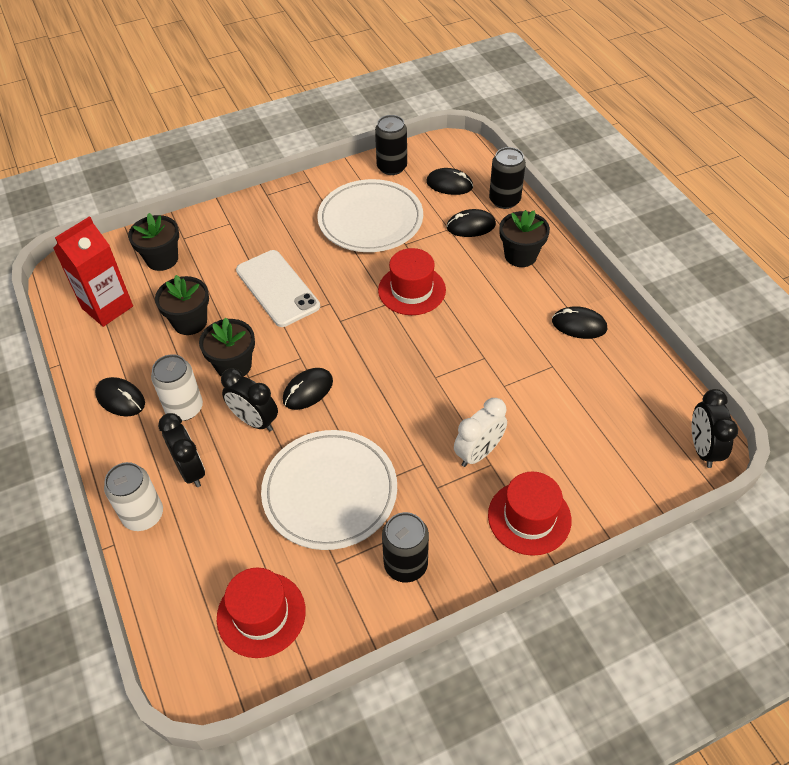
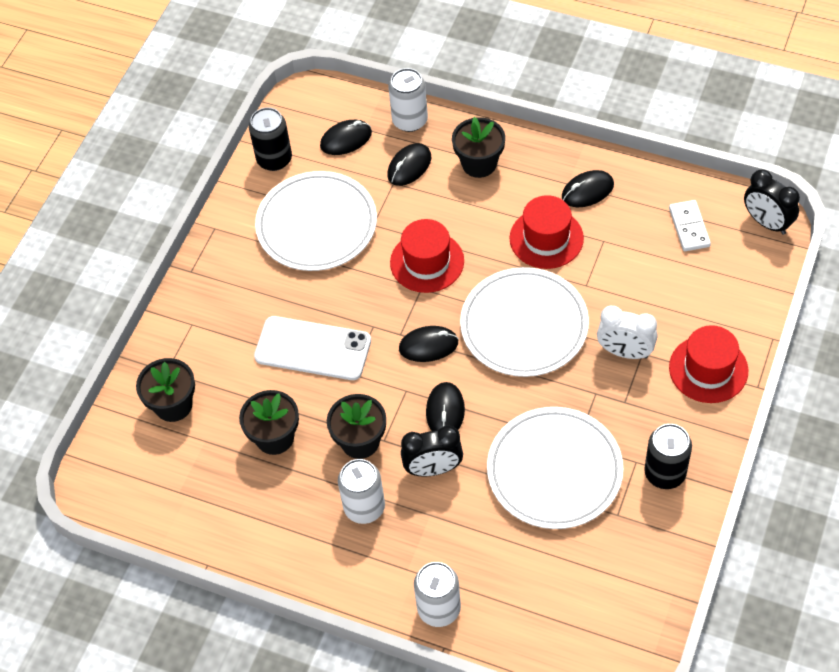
camera: 40 degrees left, 5 degrees up
(107, 307) = (182, 485): red carton -> none
(120, 399) = (301, 545): black mouse -> black mouse (428, 346)
(190, 470) = (431, 547): black clock -> none
(261, 614) = (609, 593): red hat -> red hat (546, 238)
(427, 378) = (524, 325): none -> white plate
(478, 453) = (625, 352): white clock -> white clock turned 105 degrees clockwise
(504, 200) = (410, 120): black can -> white can
(631, 405) = (689, 227): none -> white domino

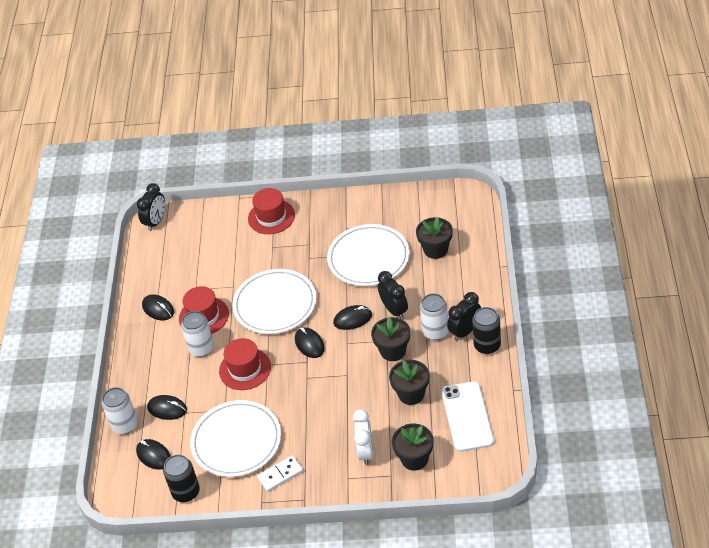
camera: 110 degrees left, 10 degrees down
(313, 348) = (337, 402): white phone -> white phone (467, 416)
(343, 546) = (465, 331): none -> black clock
(439, 609) = (479, 276): white can -> white can (201, 348)
(479, 163) = (152, 372): black flower pot -> black flower pot (435, 249)
(625, 352) = (275, 254): white clock -> white clock (365, 451)
(665, 473) = (347, 214): black can -> black can (487, 345)
(689, 227) = (171, 254): white domino -> white domino (280, 474)

